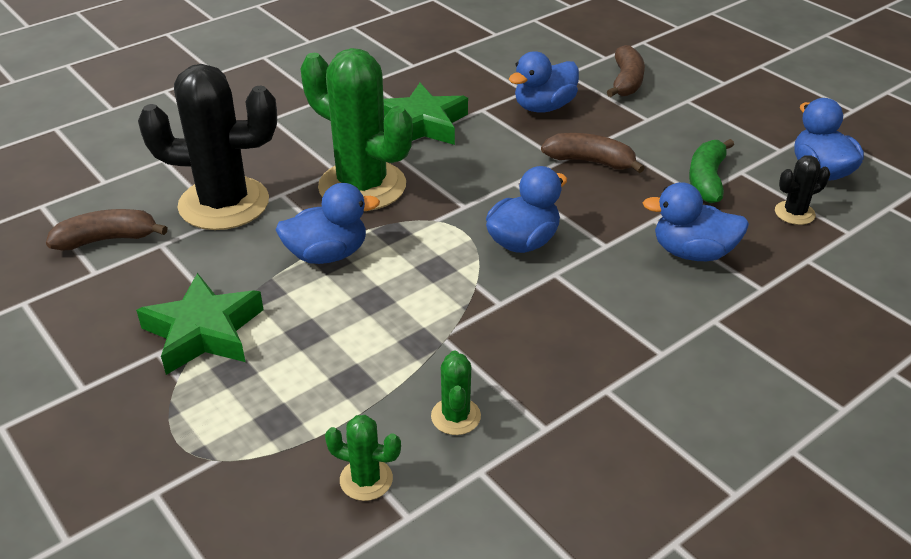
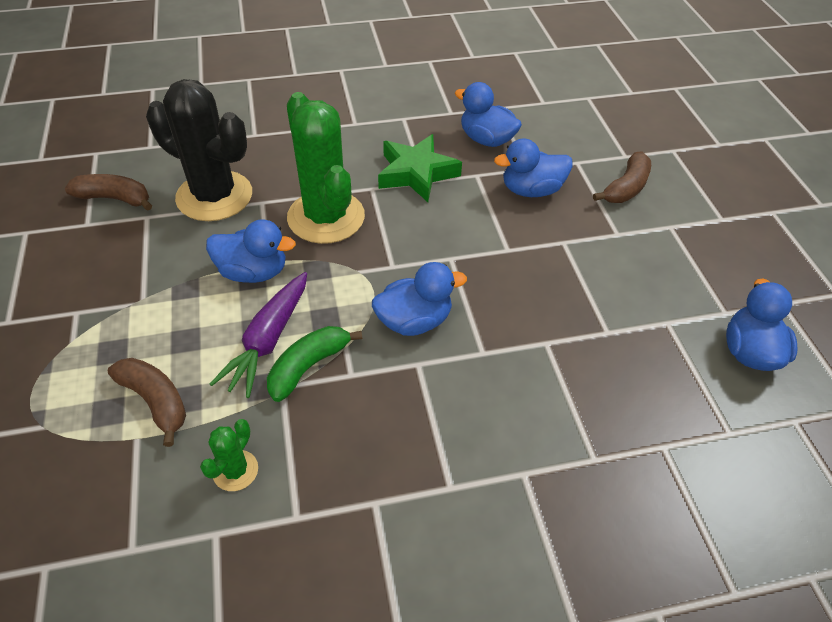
camera: 25 degrees right, 10 degrees up
(203, 332) = (117, 307): green star -> none
(366, 479) = (127, 498): green cactus -> none
(394, 304) = (268, 340): none -> purple carrot
(590, 161) = (532, 260): brown banana -> brown banana (156, 401)
(692, 253) = (555, 392): blue duck -> blue duck (486, 140)
(706, 180) = (626, 319): green banana -> green banana (308, 366)
(794, 213) = (688, 389): black cactus -> none

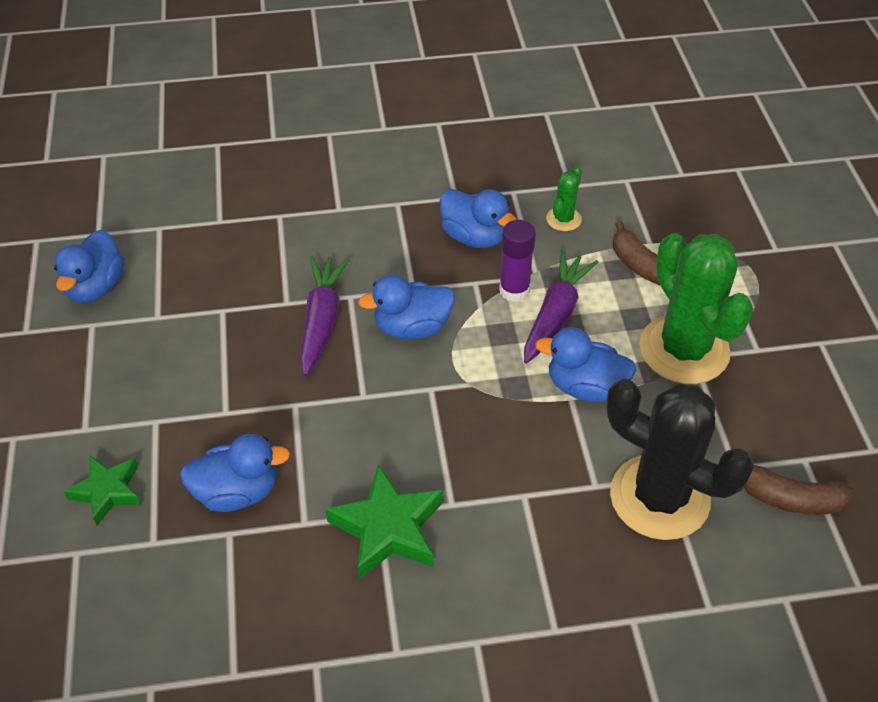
camera: 175 degrees left, 0 degrees up
(308, 366) = (514, 290): green banana -> purple glue stick
(326, 217) = (510, 458): green cactus -> green cactus (684, 350)
(486, 140) = (273, 595): blue duck -> blue duck (474, 237)
(505, 325) = (321, 320): none -> purple carrot
(626, 188) = (107, 491): brown banana -> green star

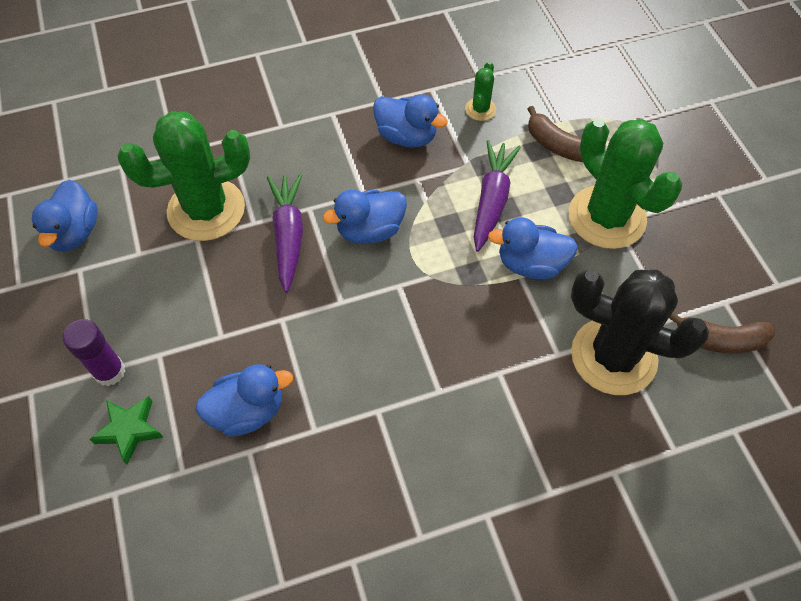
camera: 10 degrees left, 10 degrees up
(239, 283) = (206, 210): none -> green cactus
(388, 528) = (389, 423): green star -> none
(514, 290) = (451, 182): purple glue stick -> purple glue stick (109, 371)

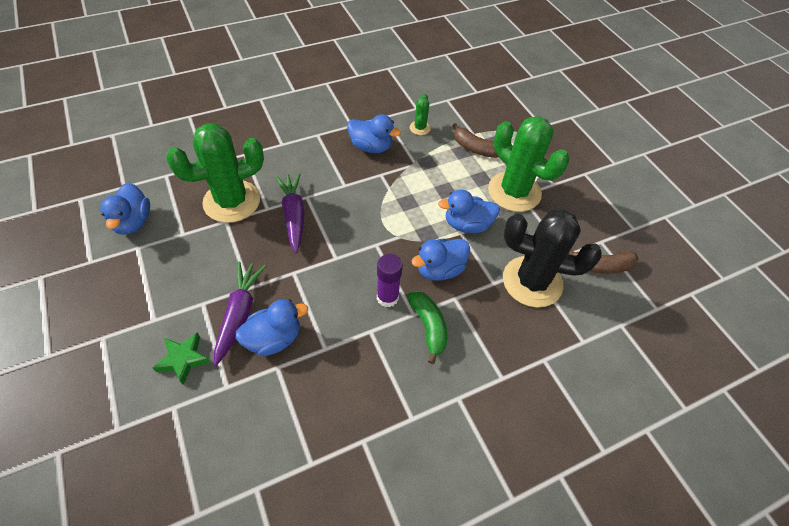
camera: 10 degrees left, 5 degrees down
(109, 371) = (165, 318): purple glue stick -> purple glue stick (387, 297)
(370, 230) = (352, 209): blue duck -> blue duck (439, 269)
(458, 411) = (428, 327): none -> green banana
(492, 200) = (435, 185): purple carrot -> purple carrot (239, 314)

